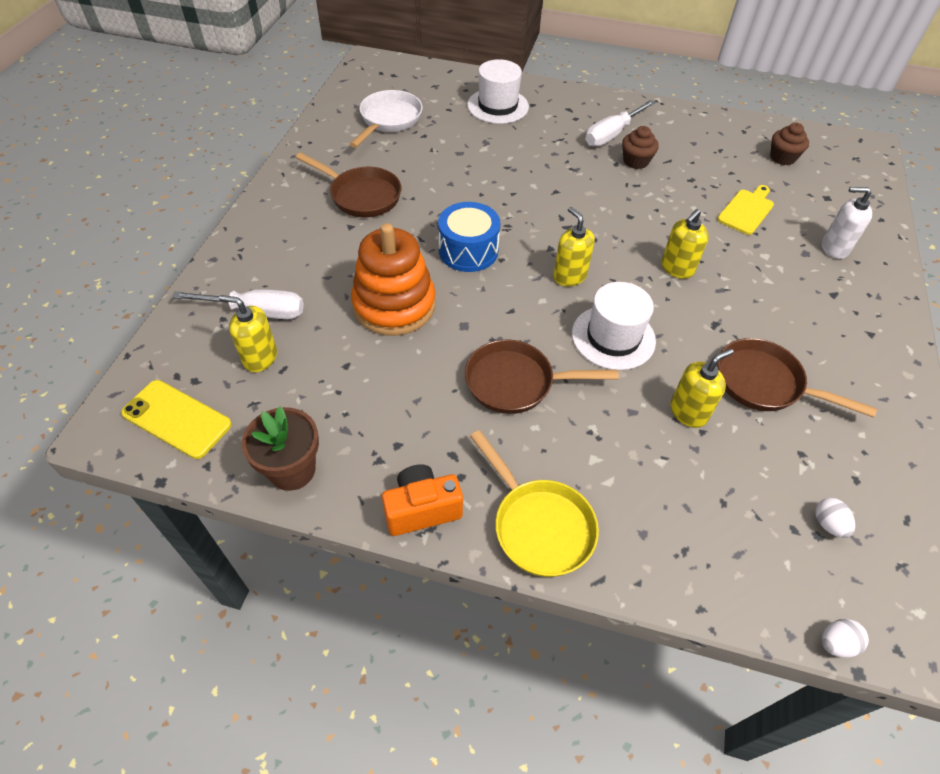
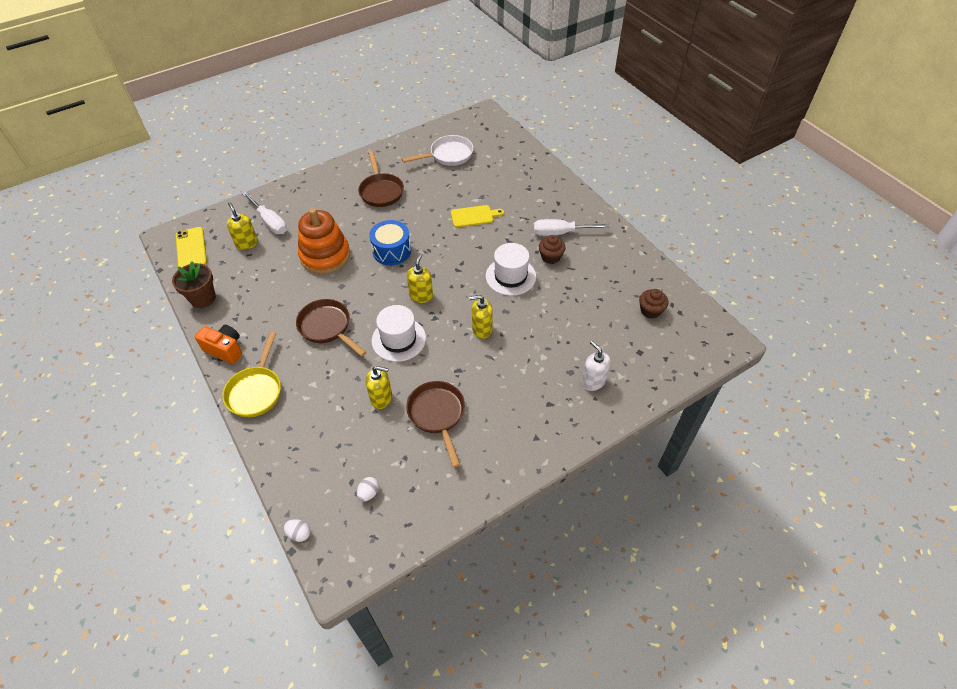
camera: 45 degrees right, 0 degrees up
(498, 106) = (518, 178): white hat -> white hat (510, 276)
(746, 210) = (573, 326): yellow cutting board -> yellow cutting board (474, 216)

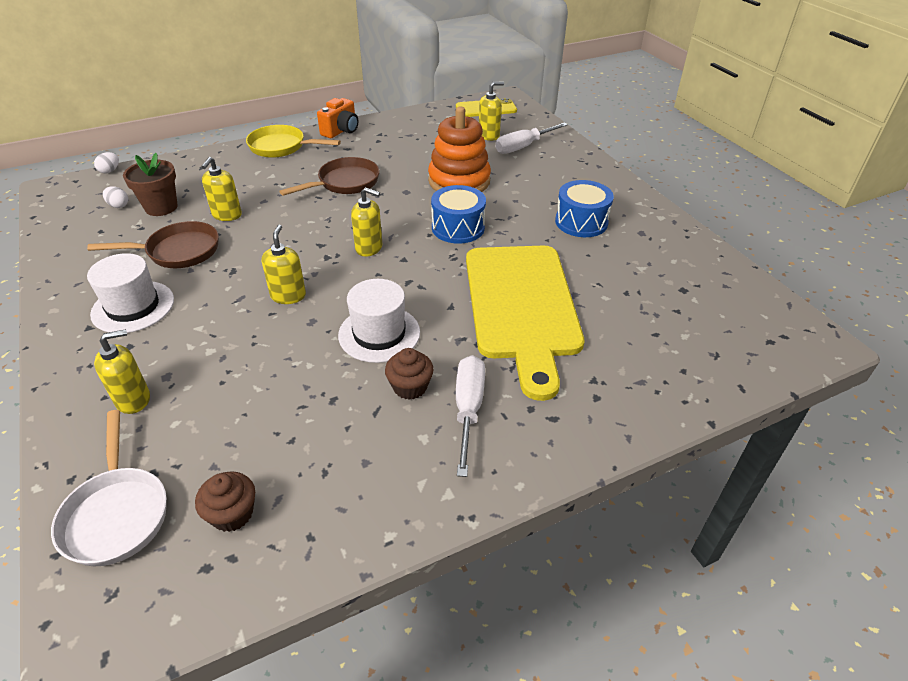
camera: 95 degrees right, 10 degrees down
(203, 298) = (413, 118): brown flower pot -> brown flower pot (161, 207)
(381, 191) = (581, 222): brown pan -> blue drum
(398, 339) = (304, 228): white hat -> white hat (133, 307)
(448, 155) = (676, 289): white pan -> white pan (116, 513)
(474, 216) = (521, 306): yellow cutting board -> yellow cutting board, size x2.47
(593, 381) = (133, 399): white soap dispenser -> yellow soap dispenser

